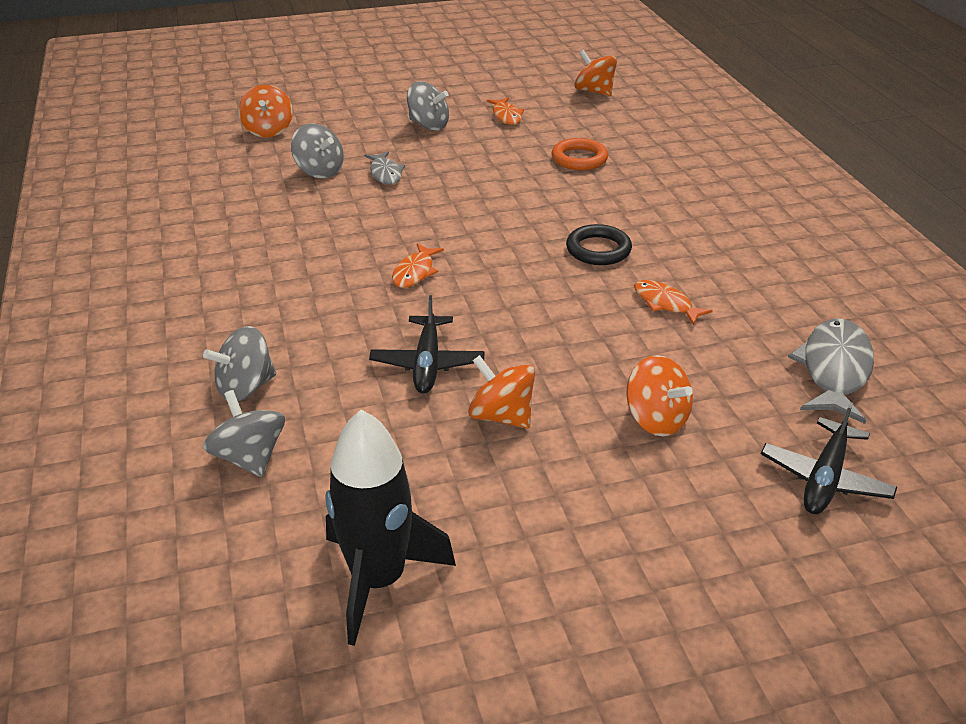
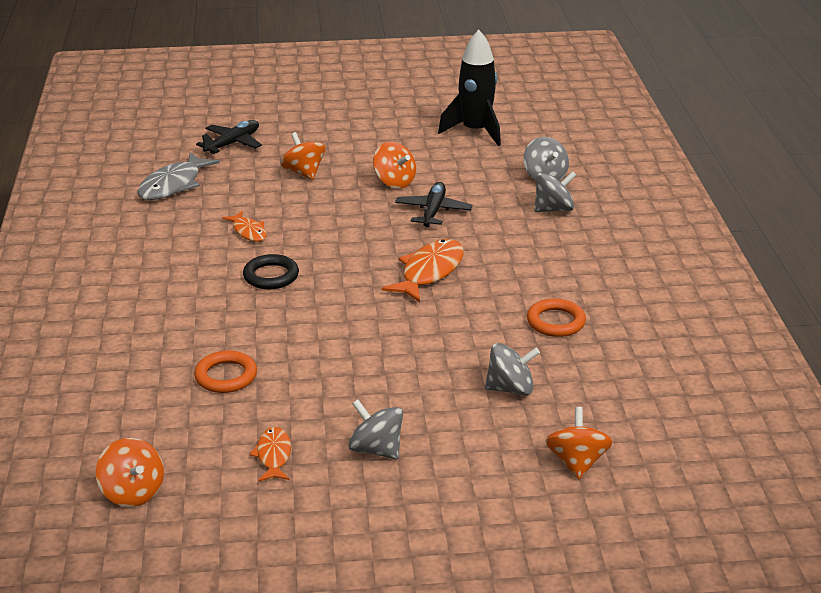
camera: 170 degrees left, 5 degrees down
(268, 231) = (556, 322): none -> orange ring
(319, 171) = (510, 388): grey spinning top -> grey spinning top turned 120 degrees clockwise
(385, 173) = (439, 378): grey fish -> none
(415, 272) = (429, 272): orange fish -> orange fish, size x1.71

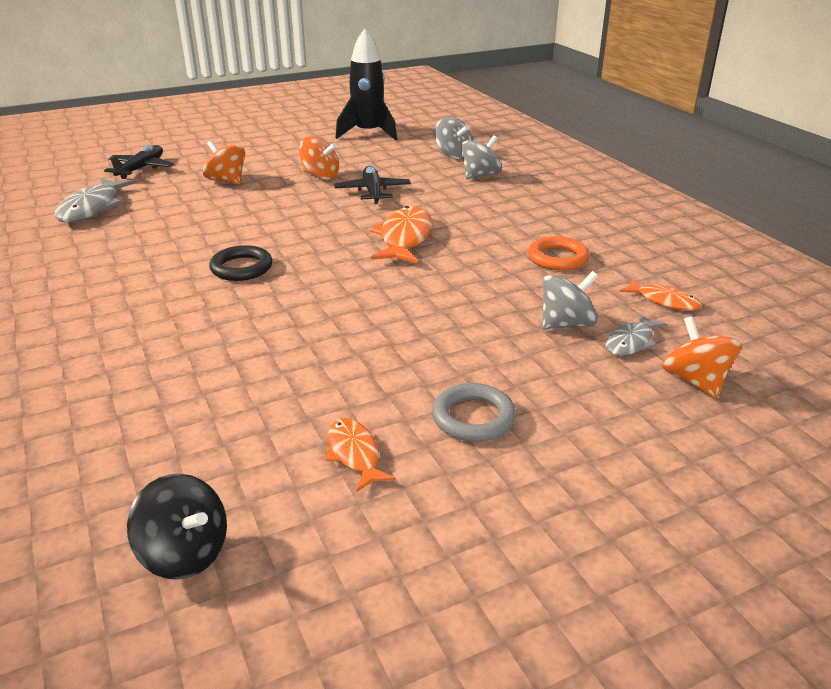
camera: 20 degrees left, 0 degrees up
(133, 492) = (185, 553): orange spinning top -> black spinning top
(226, 376) = (243, 375): orange ring -> none
(248, 231) = (195, 234): orange fish -> orange fish (664, 301)
(376, 449) = (473, 417): grey spinning top -> grey ring
(553, 417) = (631, 342): none -> grey fish

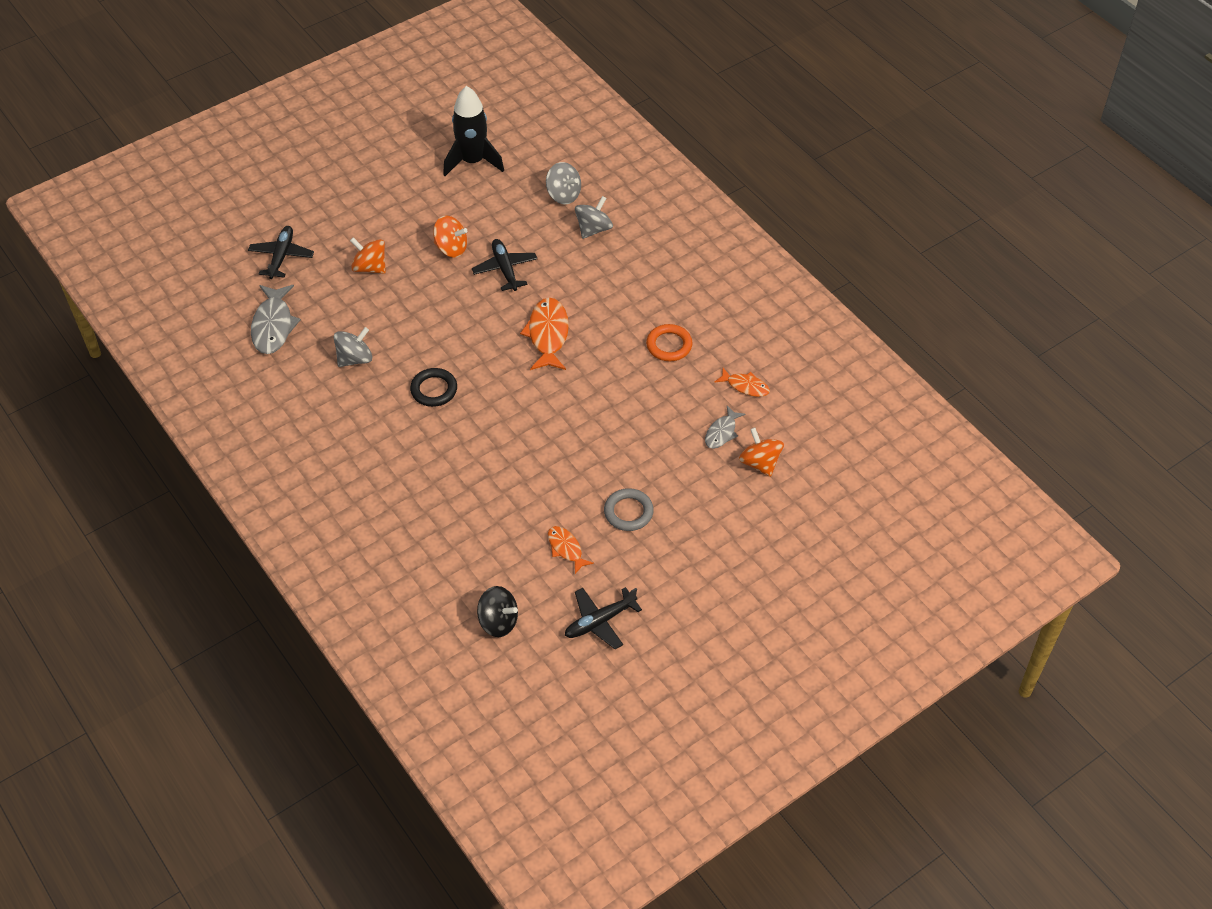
camera: 10 degrees left, 20 degrees up
(381, 581) = (599, 621): none -> black plane
(566, 324) = (679, 420): grey spinning top -> grey spinning top (355, 359)

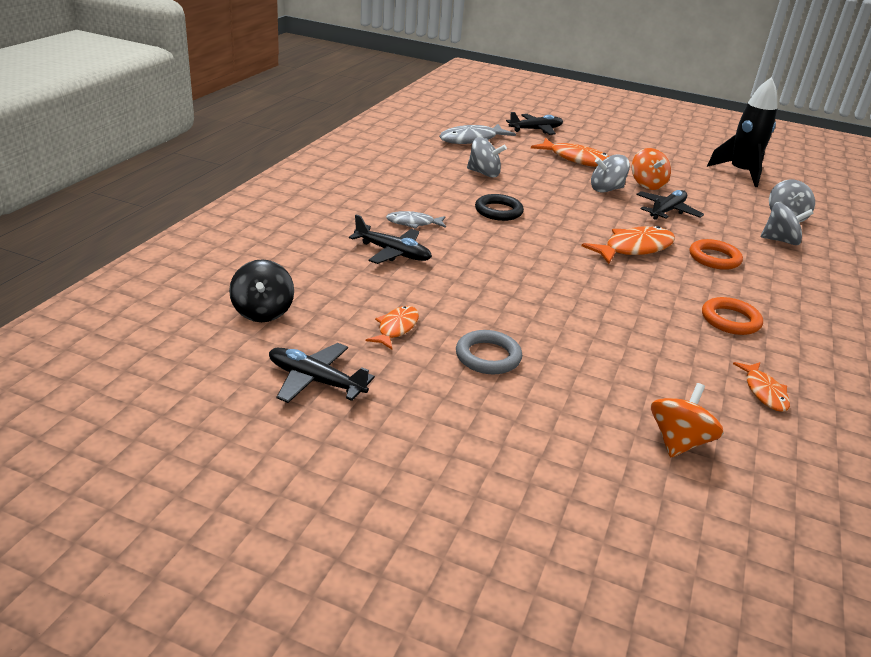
camera: 55 degrees right, 20 degrees down
(370, 267) = (576, 159): orange spinning top -> orange fish
(442, 285) = (606, 189): none -> grey spinning top
(460, 501) = (393, 253): none -> black plane
(591, 293) = (714, 258): none -> orange ring
(722, 432) = (678, 394): grey fish -> grey fish (413, 223)

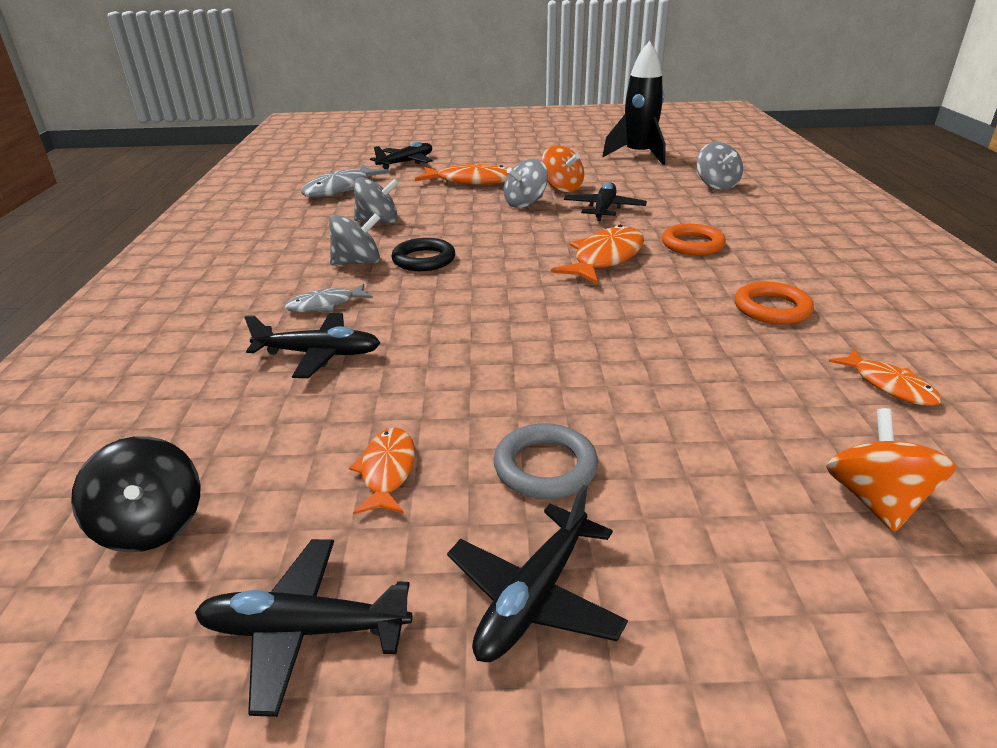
camera: 20 degrees left, 0 degrees up
(437, 409) = (534, 597): none -> black plane
(780, 241) = (734, 208): grey spinning top -> grey spinning top (358, 263)

